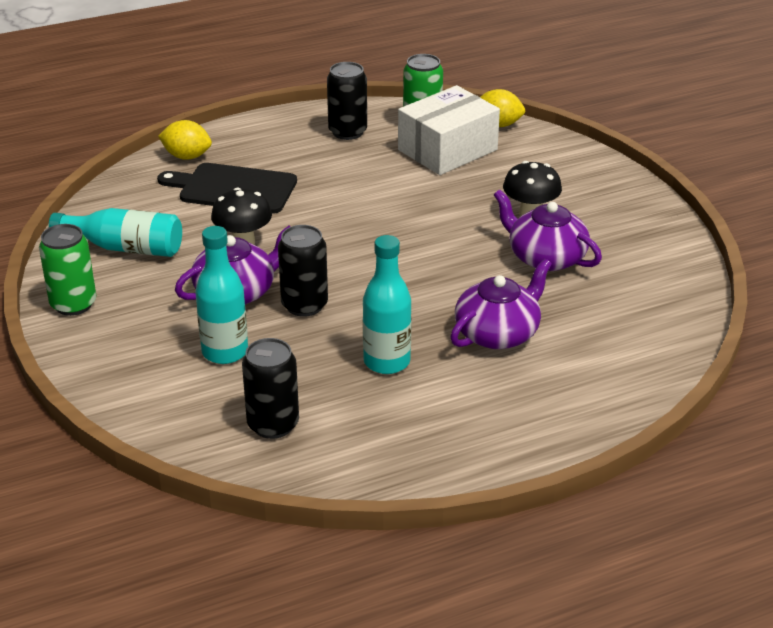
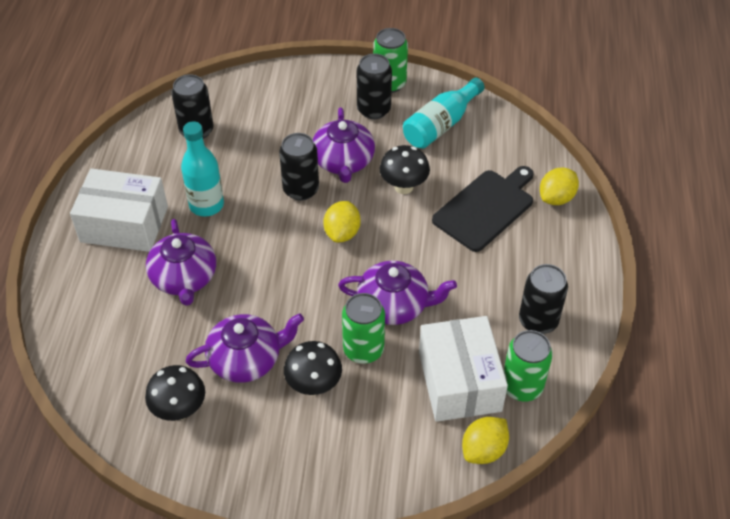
camera: 120 degrees right, 15 degrees up
(131, 300) = (373, 110): none -> black can
(225, 352) = (282, 134): turquoise bottle -> none
(342, 258) = (342, 233): none -> yellow lemon
(401, 202) = (394, 305): none -> purple teapot
(467, 202) = (363, 350): none -> green can
(472, 411) = (124, 224): none -> white box
(636, 272) = (179, 410): none -> black mushroom

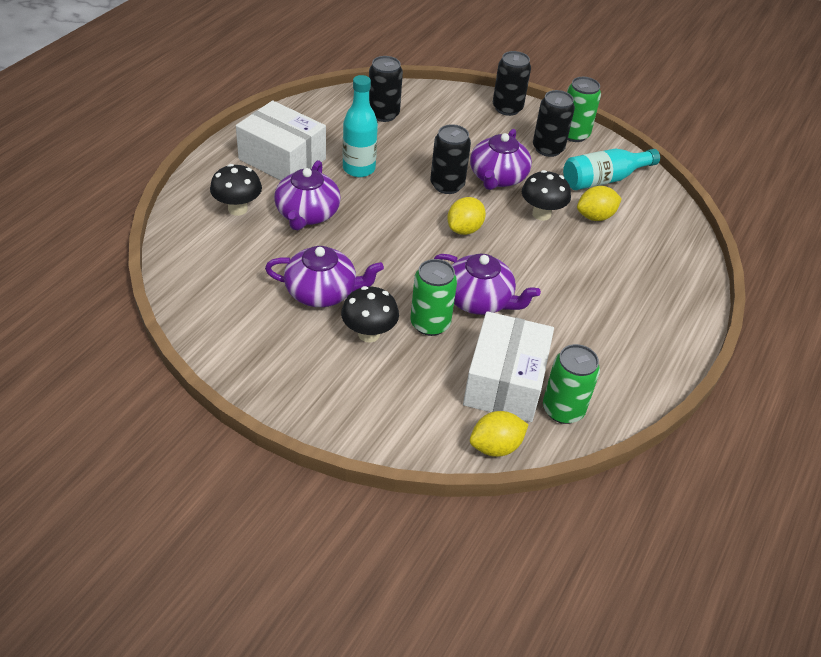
camera: 20 degrees right, 5 degrees down
(179, 410) = (242, 308): black mushroom -> black mushroom (237, 209)
(485, 208) = (609, 256): black cutting board -> none
(538, 321) = (609, 363): black can -> black can (507, 108)
(556, 198) = (684, 272): yellow lemon -> yellow lemon (595, 216)

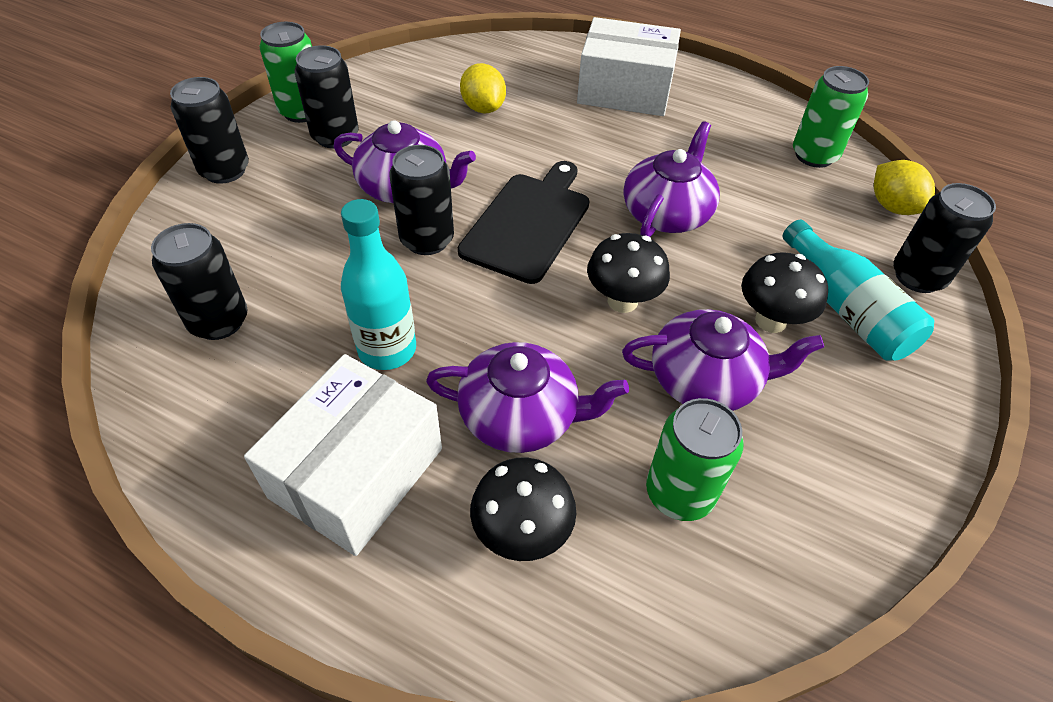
camera: 90 degrees left, 5 degrees up
(322, 292) = (706, 380): purple teapot -> purple teapot turned 90 degrees clockwise
(409, 435) = (917, 277): none -> black can
(430, 324) = (727, 259): green can -> green can (679, 493)
(464, 229) = (528, 223): yellow lemon -> black cutting board
(504, 382) = (796, 196): white box -> white box (624, 90)
(541, 214) = (484, 151): black mushroom -> black mushroom (622, 301)
(603, 179) = (406, 95): turquoise bottle -> turquoise bottle (846, 309)

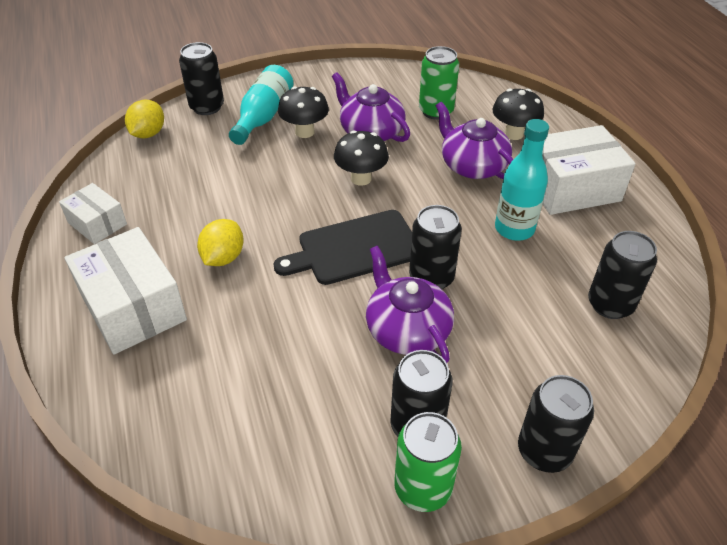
camera: 135 degrees left, 5 degrees down
(483, 108) = (261, 369): yellow lemon -> yellow lemon (223, 257)
(667, 213) = (265, 203): purple teapot -> none
(756, 116) = (97, 223): none -> white box
(814, 155) = (123, 179): green can -> none

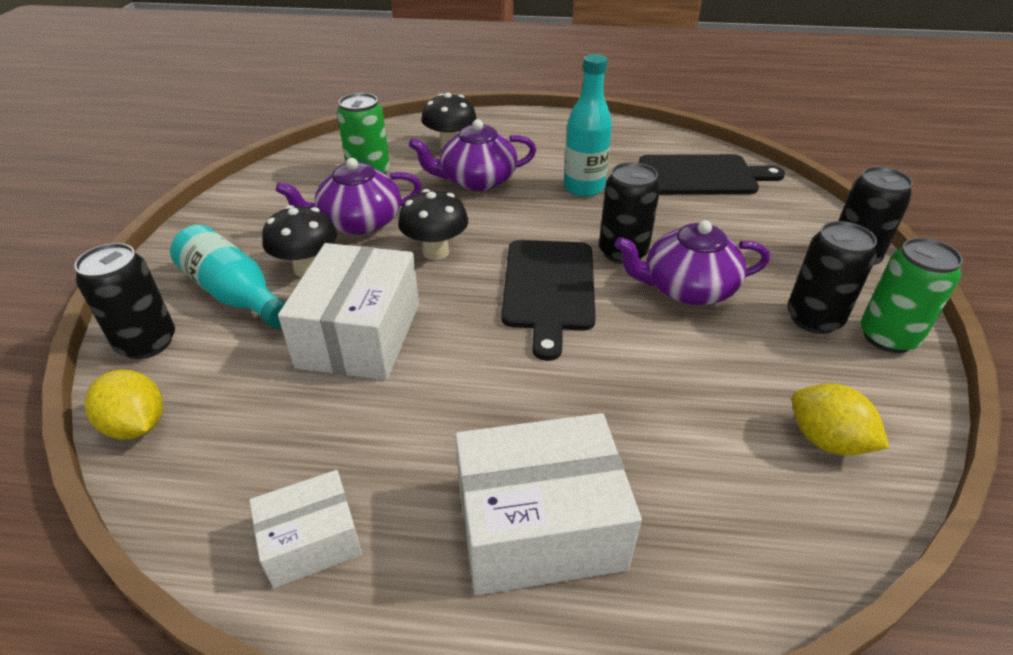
camera: 65 degrees left, 5 degrees down
(223, 257) = (495, 402): yellow lemon -> yellow lemon (826, 440)
(571, 187) = (549, 144): white box -> white box (359, 335)
(610, 304) = (702, 175): black can -> black cutting board

